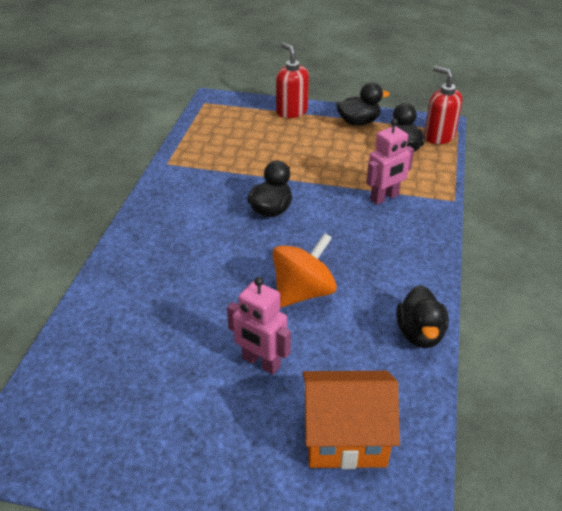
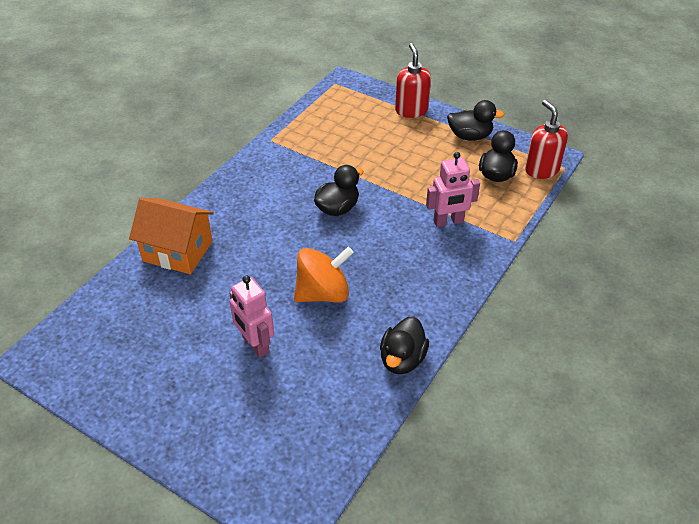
camera: 20 degrees right, 5 degrees up
(345, 437) = (289, 427): orange house -> orange house (178, 251)

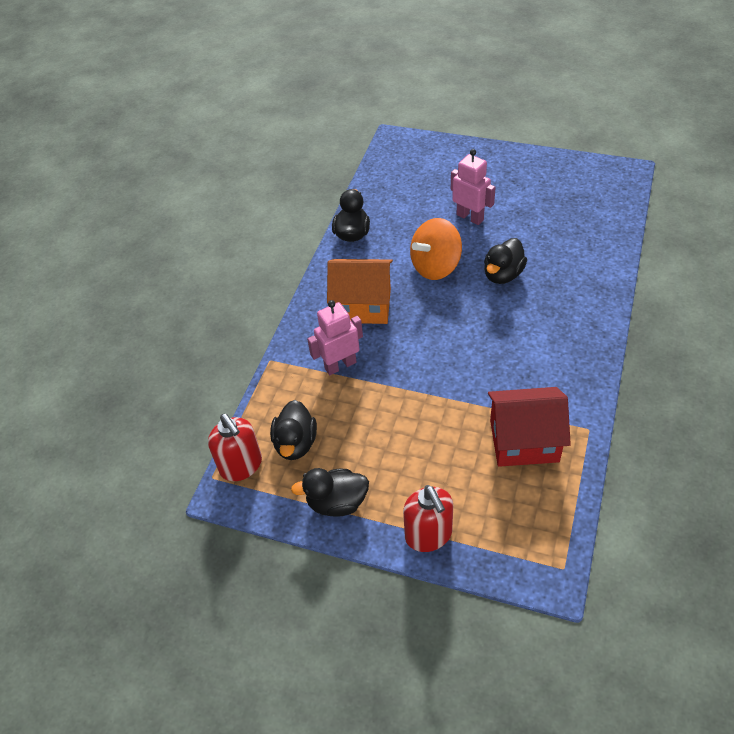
camera: 170 degrees right, 5 degrees up
(178, 251) = (588, 271): orange house -> orange house (363, 305)
(321, 142) = (524, 441): none -> red house
(337, 208) = (461, 352): black duck -> black duck (503, 275)

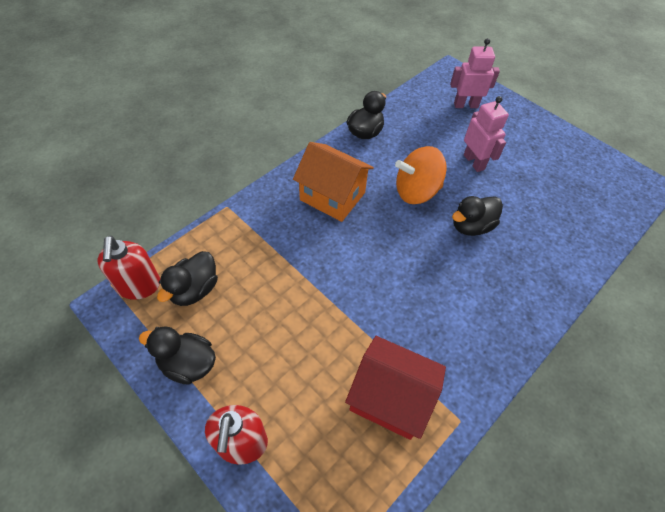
camera: 20 degrees right, 5 degrees up
(340, 365) = (278, 239): pink robot -> pink robot (465, 105)

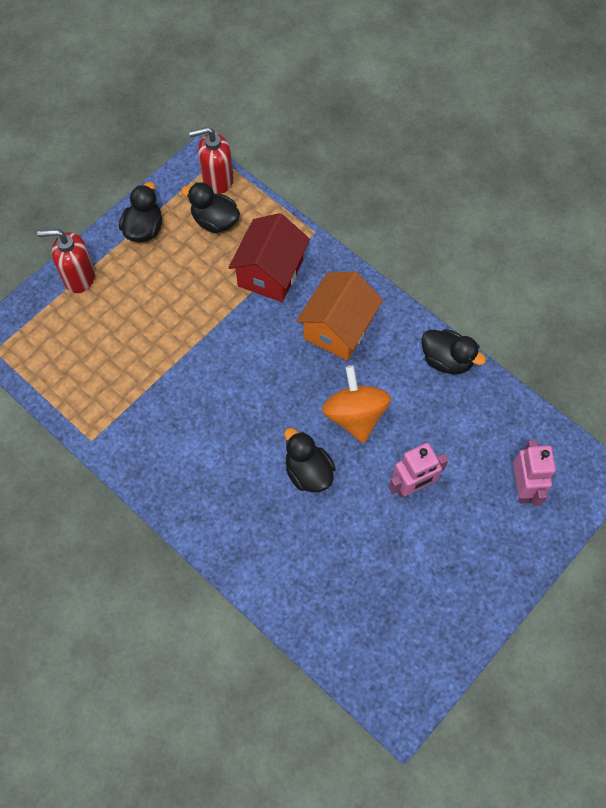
camera: 90 degrees right, 10 degrees up
(390, 398) = (112, 383): red house -> red house (270, 272)

